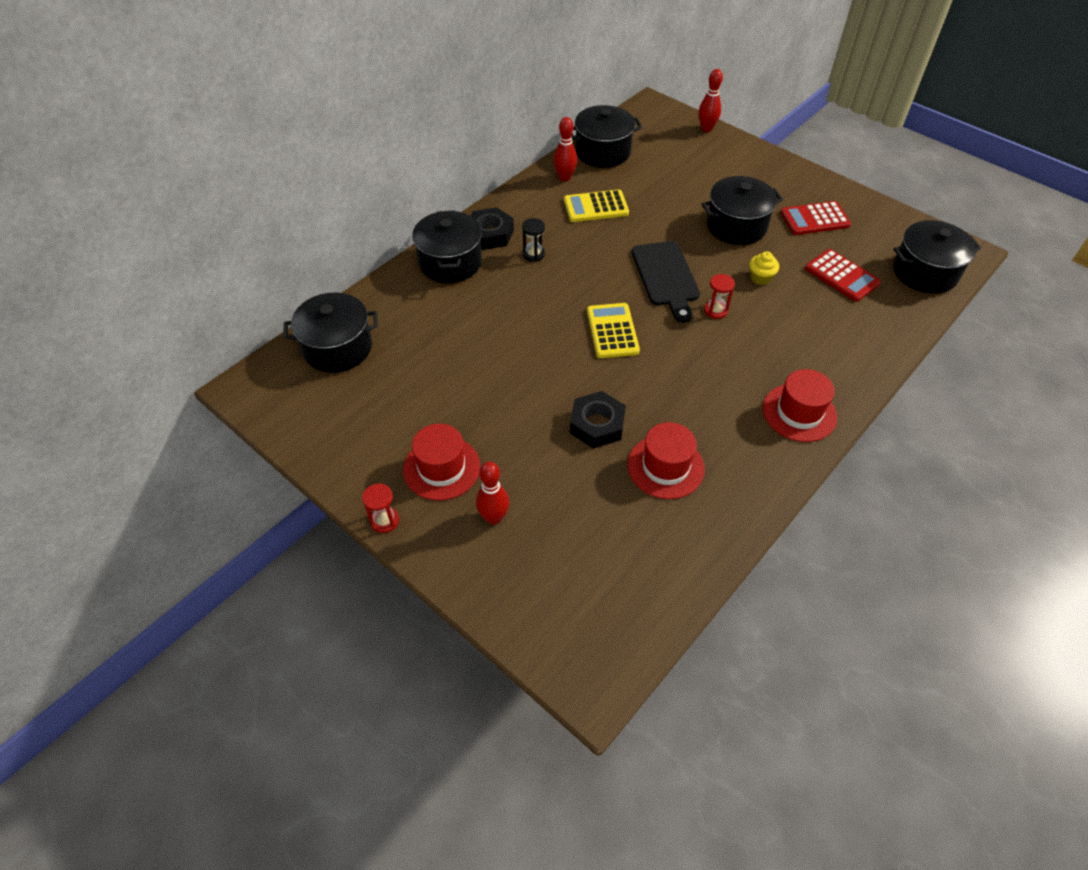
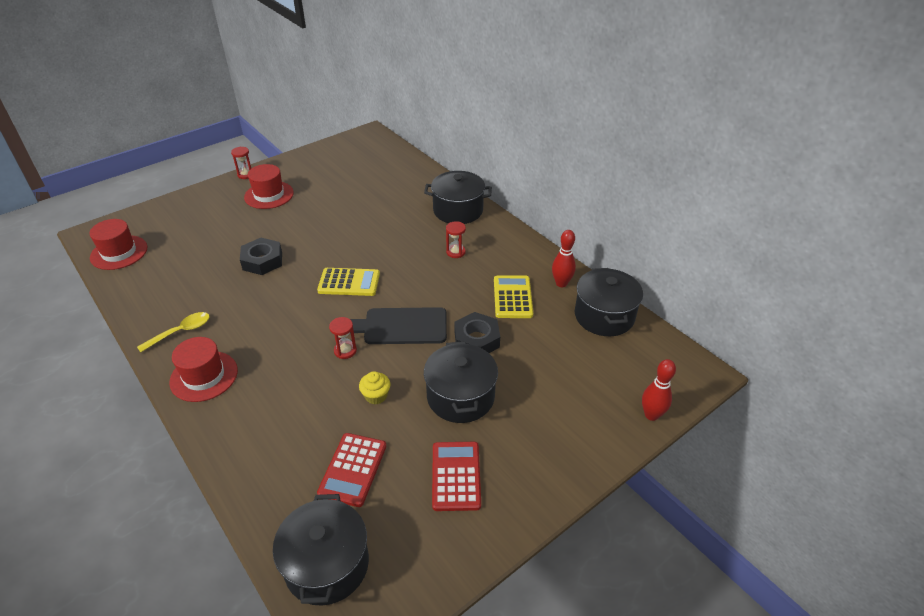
camera: 100 degrees right, 10 degrees down
(337, 348) = (388, 163): black pot -> none
(490, 234) = (487, 232): black nut -> black nut (476, 339)
(493, 517) = (220, 211): red bowling pin -> none
(533, 254) = (455, 252): black hourglass -> red hourglass
(665, 467) = (206, 287): red hat -> red hat (119, 252)
(748, 461) = (181, 332): none -> yellow spoon
(841, 276) = (353, 469): red calculator -> red calculator turned 45 degrees counterclockwise

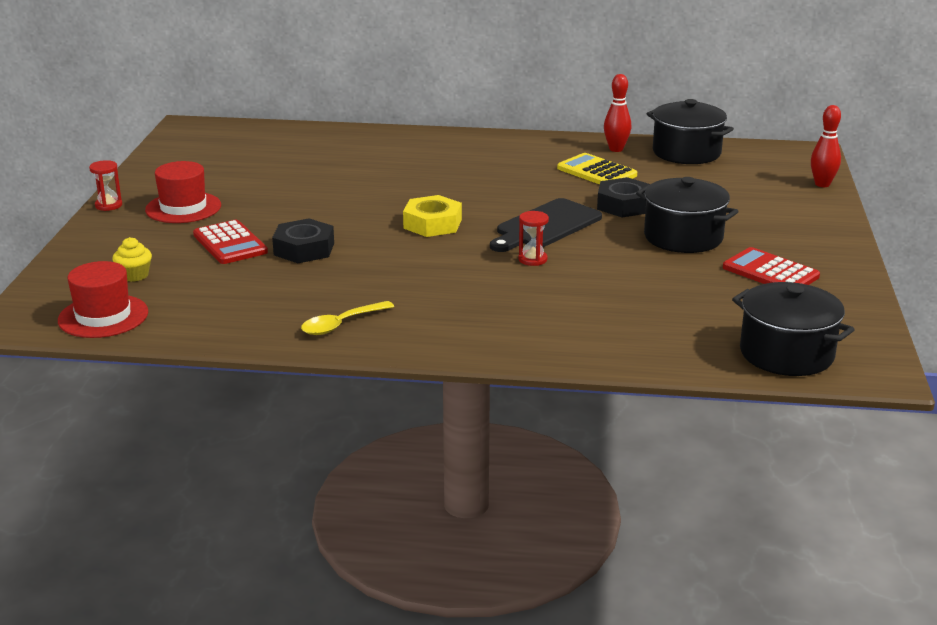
camera: 45 degrees left, 15 degrees down
(181, 332) = (341, 324): yellow spoon -> yellow spoon turned 135 degrees counterclockwise
(204, 376) = (441, 333): red hat -> none
(349, 282) = (432, 224): yellow calculator -> yellow nut
(353, 469) = (695, 308): red calculator -> red calculator (230, 243)
(376, 396) = (619, 268): yellow cupcake -> yellow cupcake (134, 275)
(455, 252) = (485, 167): red hourglass -> none
(458, 210) = (423, 143): black pot -> none

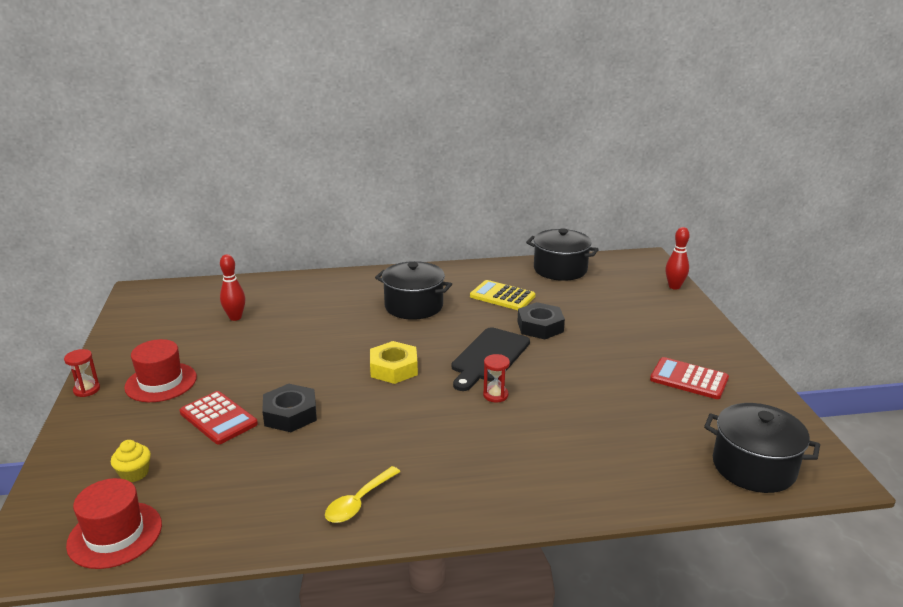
camera: 15 degrees left, 0 degrees up
(616, 149) = (506, 272): red bowling pin -> red bowling pin (235, 317)
(683, 237) = (603, 353): black pot -> black pot (413, 306)

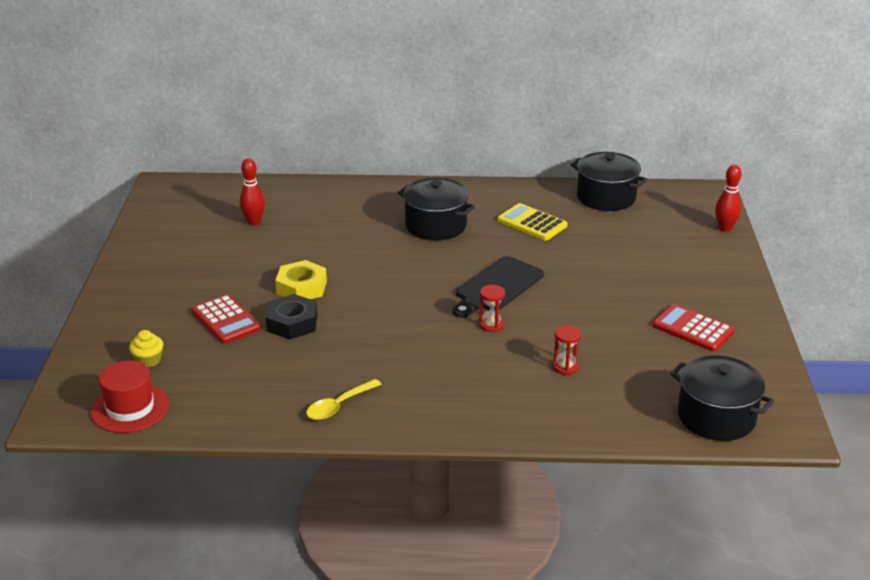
camera: 10 degrees right, 5 degrees up
(86, 390) = (109, 281): red hourglass -> red hourglass (565, 367)
(161, 382) = (177, 281): red hat -> none
(394, 368) = (399, 289): yellow nut -> yellow nut (301, 287)
(540, 326) = (560, 260): black nut -> none

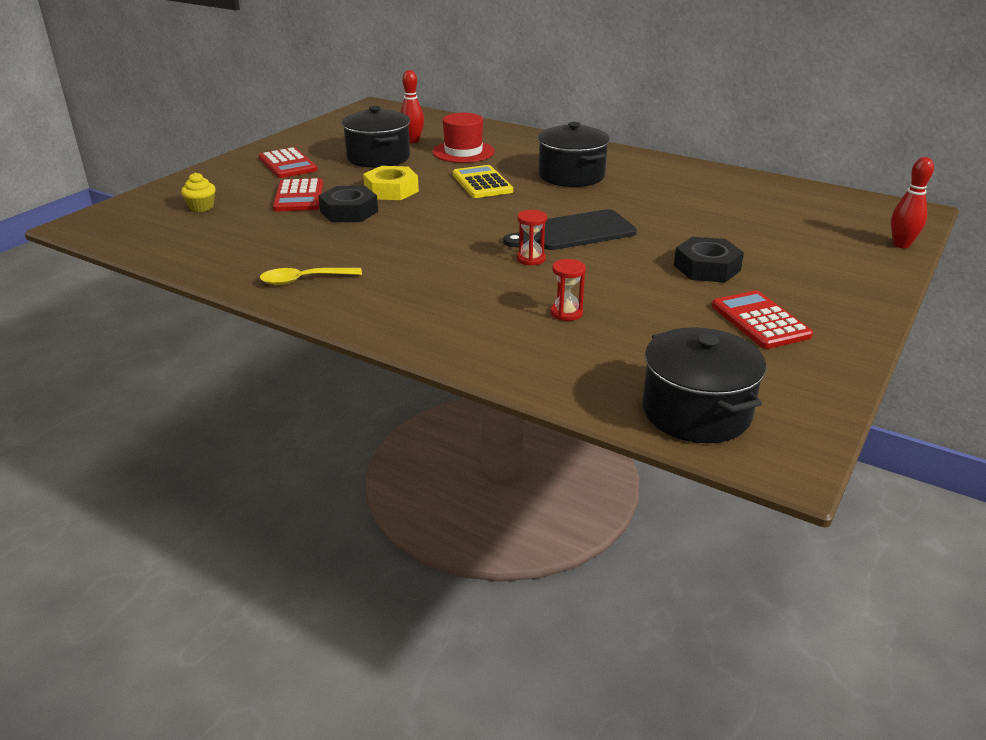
camera: 30 degrees right, 0 degrees up
(130, 408) = (141, 233): red hat -> red hat (463, 152)
(167, 285) = (288, 164): none -> red calculator
(532, 223) = (672, 194): yellow calculator -> yellow calculator (482, 183)
(606, 197) = (780, 191): black pot -> black pot (378, 157)
(620, 292) = (707, 268): none -> black nut

